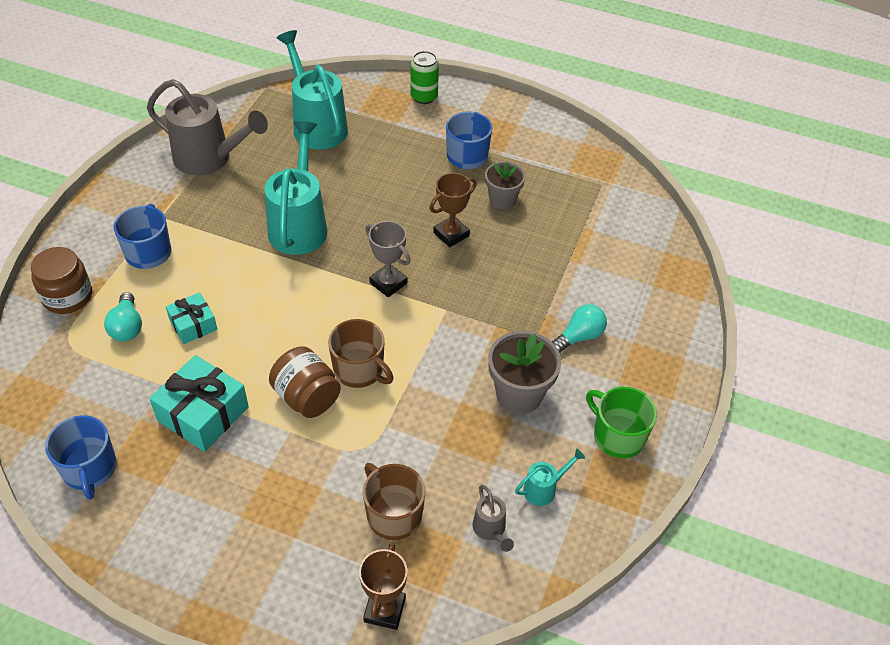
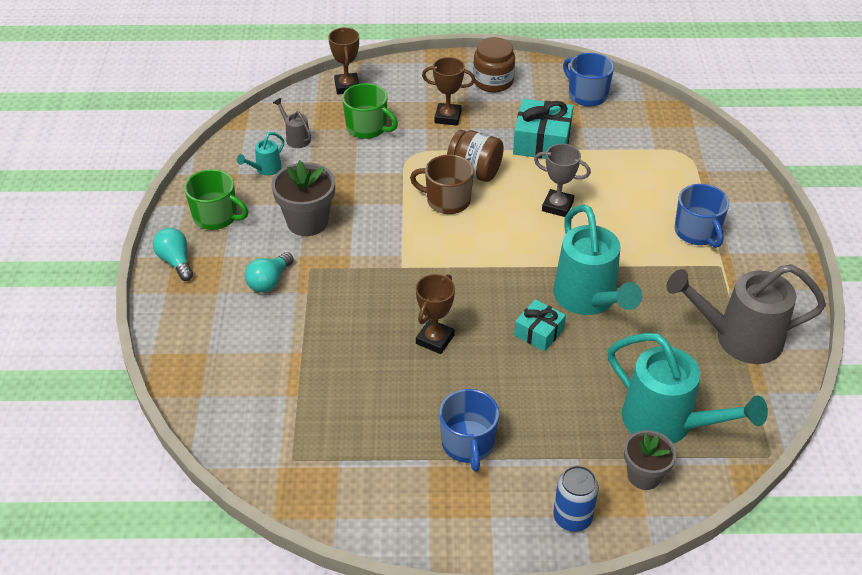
camera: 160 degrees right, 5 degrees down
(67, 296) = (721, 180): brown jar -> brown jar (493, 81)
(127, 327) = (652, 175): turquoise light bulb -> turquoise light bulb (176, 261)
(193, 325) = (603, 191): turquoise gift -> turquoise gift (539, 332)
(284, 495) = (448, 117): none -> brown trophy
(388, 283) = (467, 273): grey trophy -> grey trophy (557, 206)
(393, 514) = (367, 128): brown mug -> green mug
(424, 97) = (572, 518): green can -> blue can
(502, 199) = (400, 398): grey flower pot -> grey flower pot (644, 475)

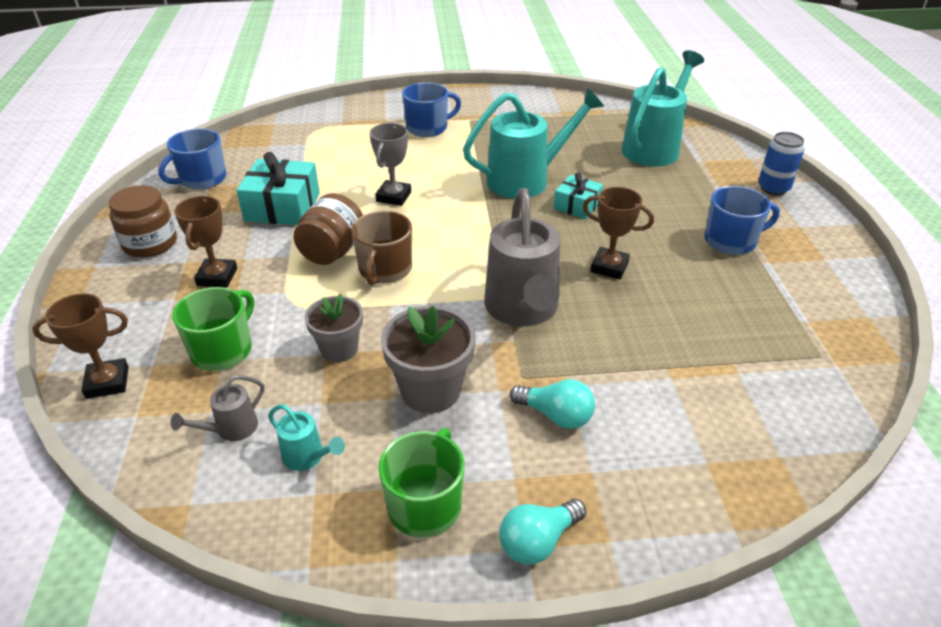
camera: 95 degrees left, 5 degrees down
(644, 475) = (712, 158): grey flower pot -> grey flower pot (339, 349)
(738, 338) = (552, 117): grey watering can -> grey watering can (522, 310)

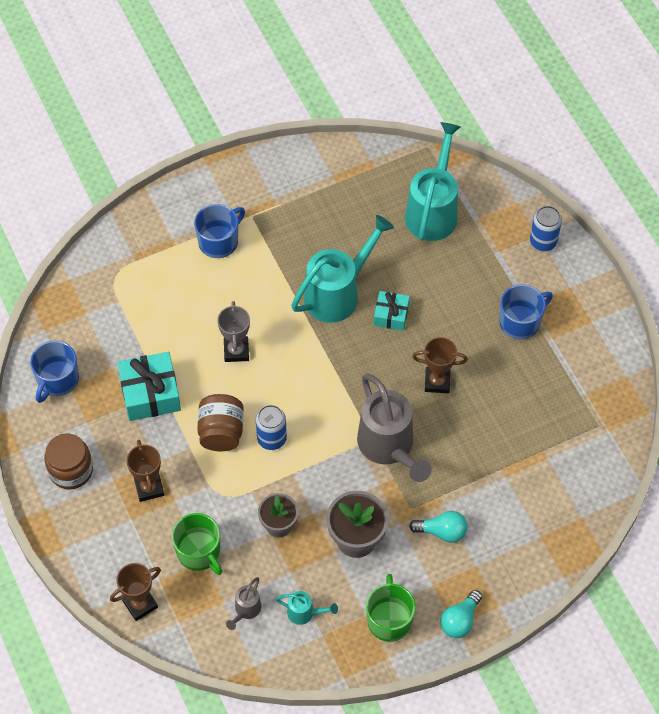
camera: 20 degrees left, 20 degrees up
(223, 350) = (199, 552): green mug -> green mug turned 135 degrees clockwise
(385, 269) = (272, 439): brown mug -> blue can

